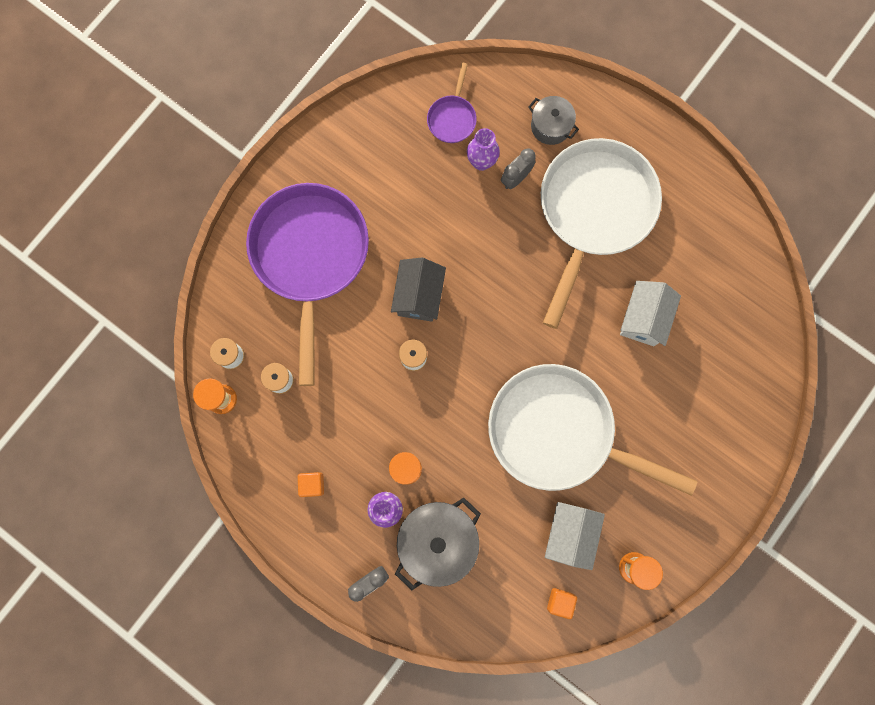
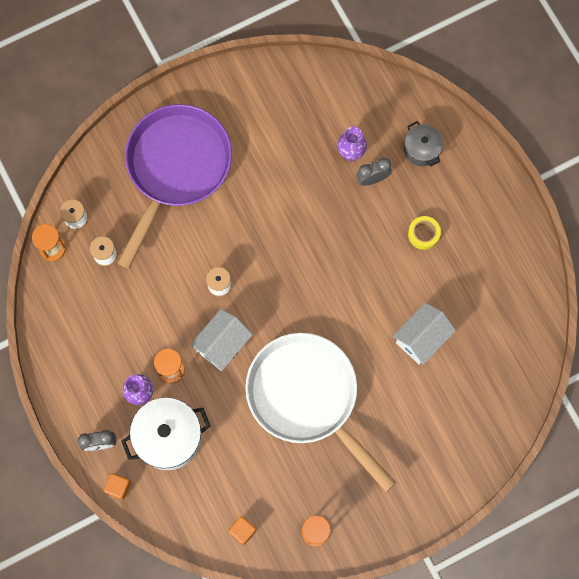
camera: 25 degrees right, 5 degrees down
(312, 484) = (91, 348): orange cube -> orange cube (118, 487)
(419, 296) = (247, 238): grey house -> none
(437, 541) = (168, 437): grey pot -> white pot
(452, 118) = (344, 107): purple pan -> none
(570, 534) = (276, 481): white house -> white house (222, 345)
(594, 211) = (423, 234): white pan -> yellow tape

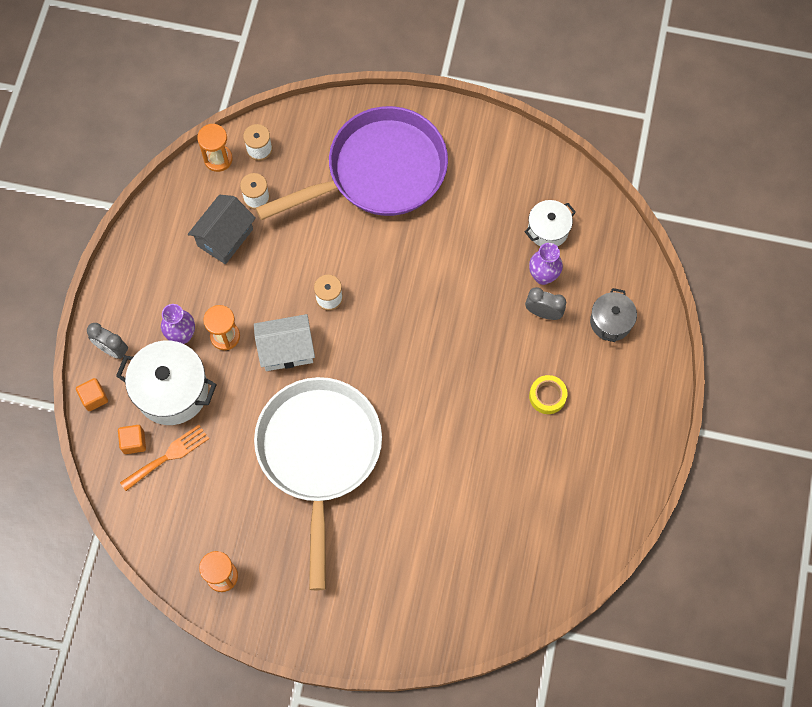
camera: 40 degrees right, 5 degrees down
(108, 301) = (225, 237): none -> grey house
(206, 484) = (168, 456): none -> orange fork
(242, 531) = (162, 522): orange cube -> orange cube (134, 442)
(327, 118) = (548, 230): none -> white pot
(421, 338) = (465, 486): white house -> none

